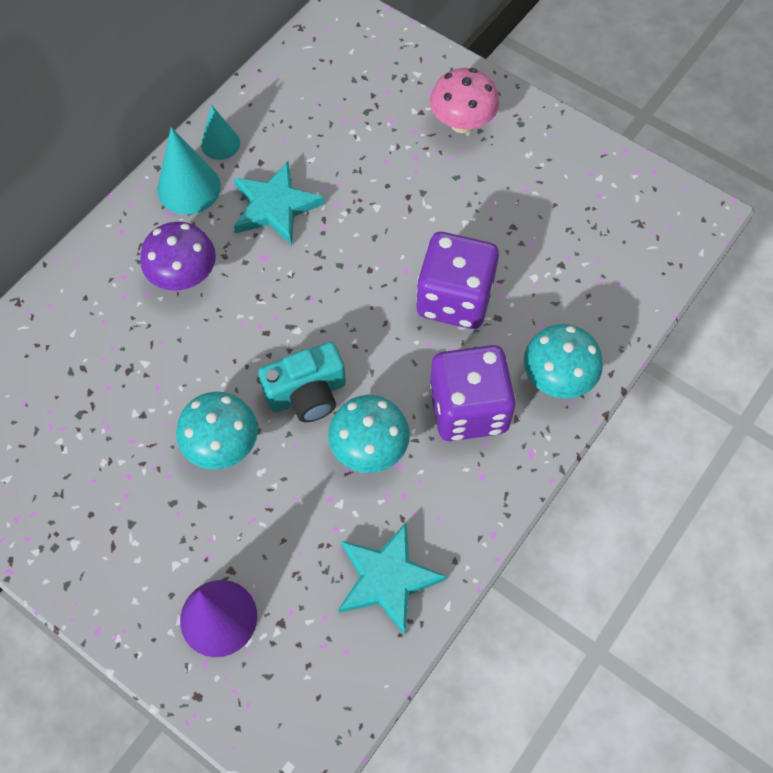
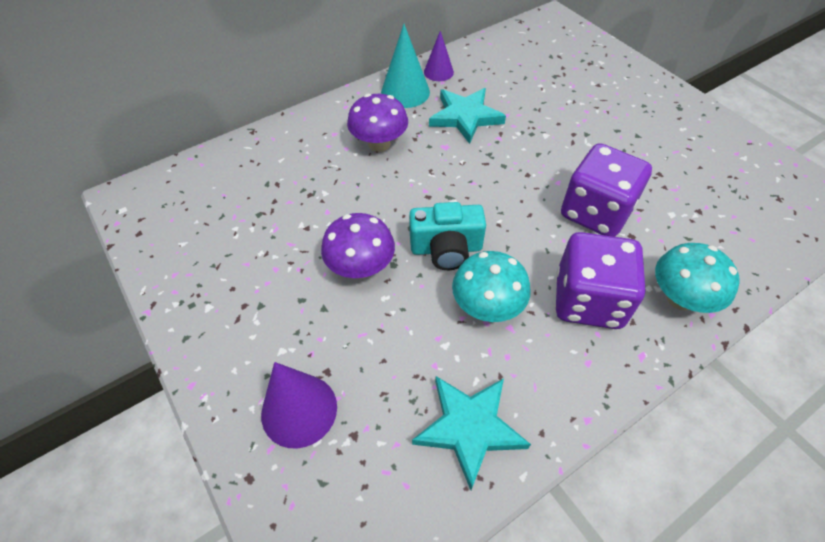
camera: 20 degrees right, 10 degrees down
(220, 143) = (438, 72): turquoise cone -> purple cone
(222, 445) = (361, 267): turquoise mushroom -> purple mushroom
(462, 123) = (630, 97): pink mushroom -> none

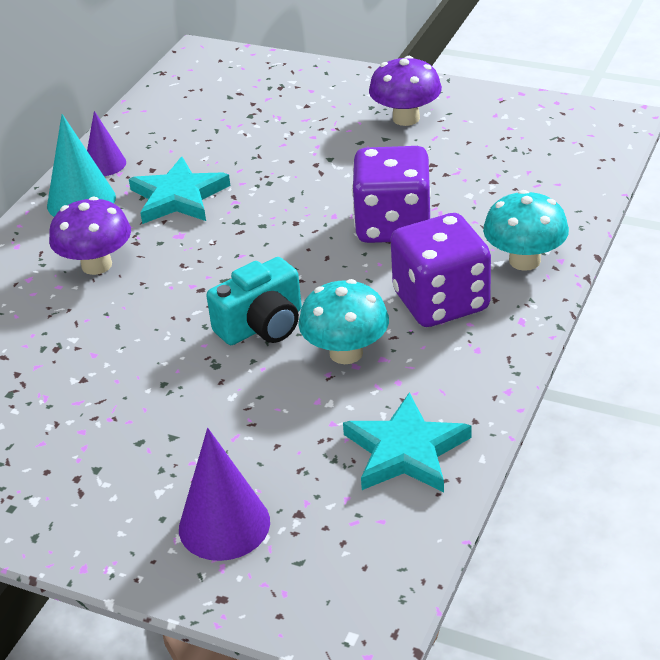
camera: 30 degrees left, 15 degrees down
(361, 267) = (181, 384): purple mushroom -> purple mushroom (406, 118)

